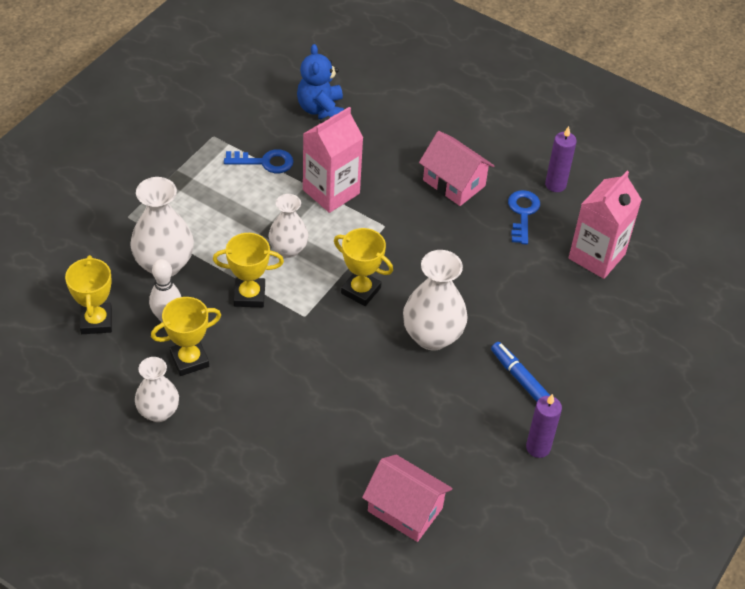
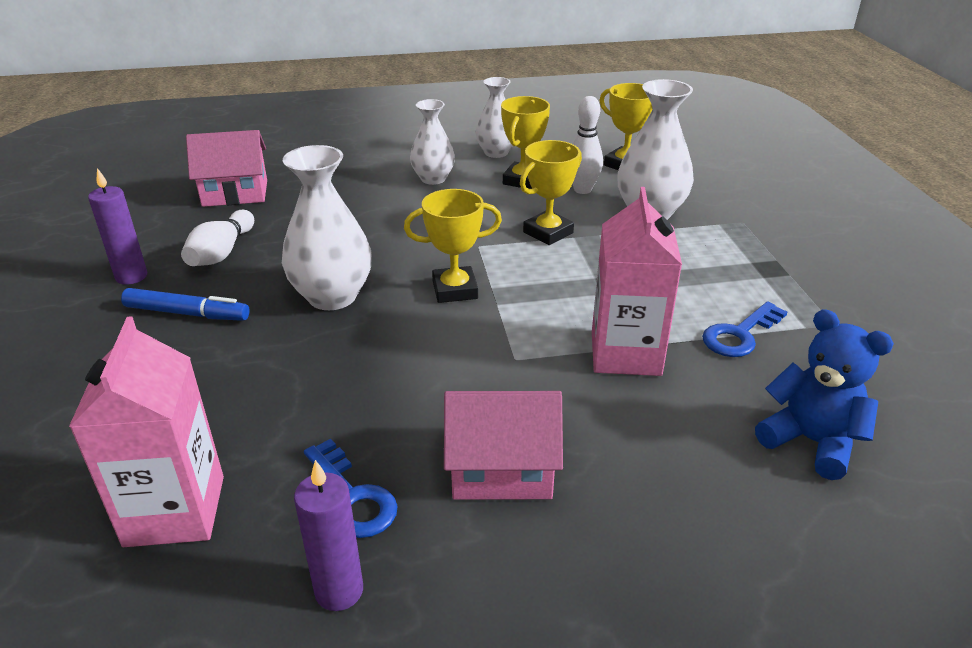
camera: 140 degrees right, 15 degrees down
(288, 249) = (575, 279): white vase -> white vase (433, 179)
(466, 432) = (221, 253): none -> white bowling pin

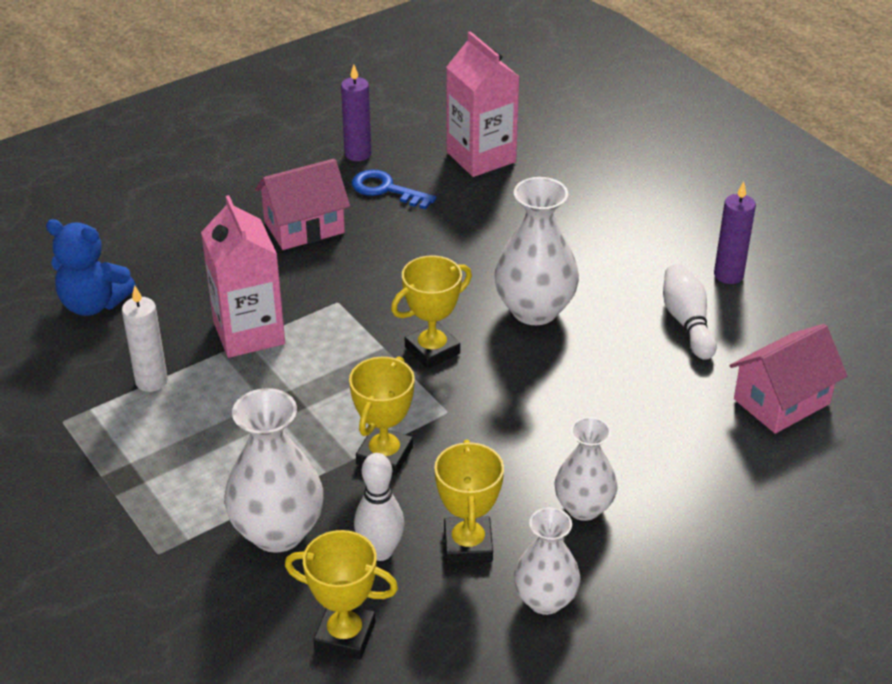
camera: 155 degrees right, 5 degrees up
(187, 313) = (634, 260): blue marker -> none
(739, 335) = (151, 381): blue key -> white candle

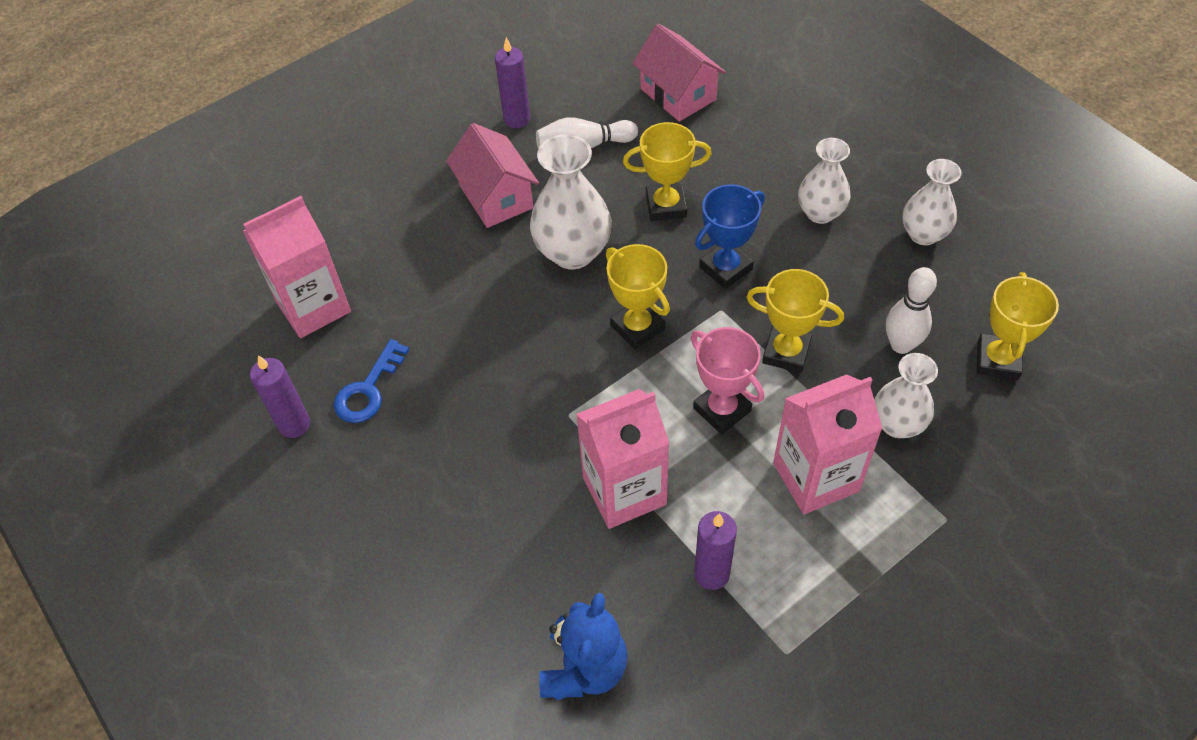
camera: 90 degrees left, 15 degrees up
(151, 381) = (711, 574): white candle -> purple candle
(231, 461) = (816, 477): none -> pink carton
(278, 532) = (897, 424): white vase -> white vase, size x0.65
(304, 227) = (436, 462): pink house -> pink house (496, 197)
(322, 402) = (722, 409): none -> pink trophy
(468, 545) = (879, 285): yellow trophy -> yellow trophy (666, 206)
(504, 420) = (725, 268): none -> blue trophy

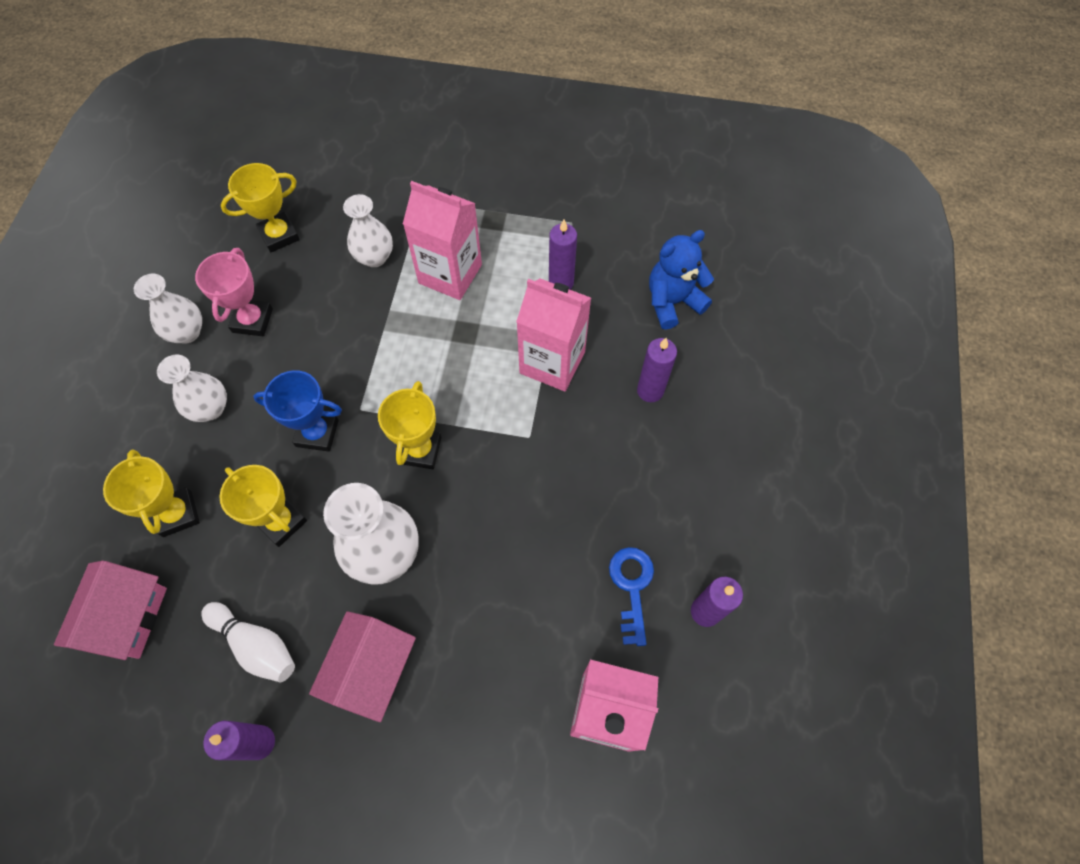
camera: 135 degrees left, 10 degrees up
(368, 389) = (631, 587): blue key -> blue key turned 75 degrees counterclockwise
(510, 552) = (650, 391): none -> purple candle
(722, 409) = (445, 352): pink trophy -> pink trophy (252, 320)
(786, 352) = (366, 347): yellow trophy -> yellow trophy (177, 514)
(901, 345) = (306, 289): white bowling pin -> none

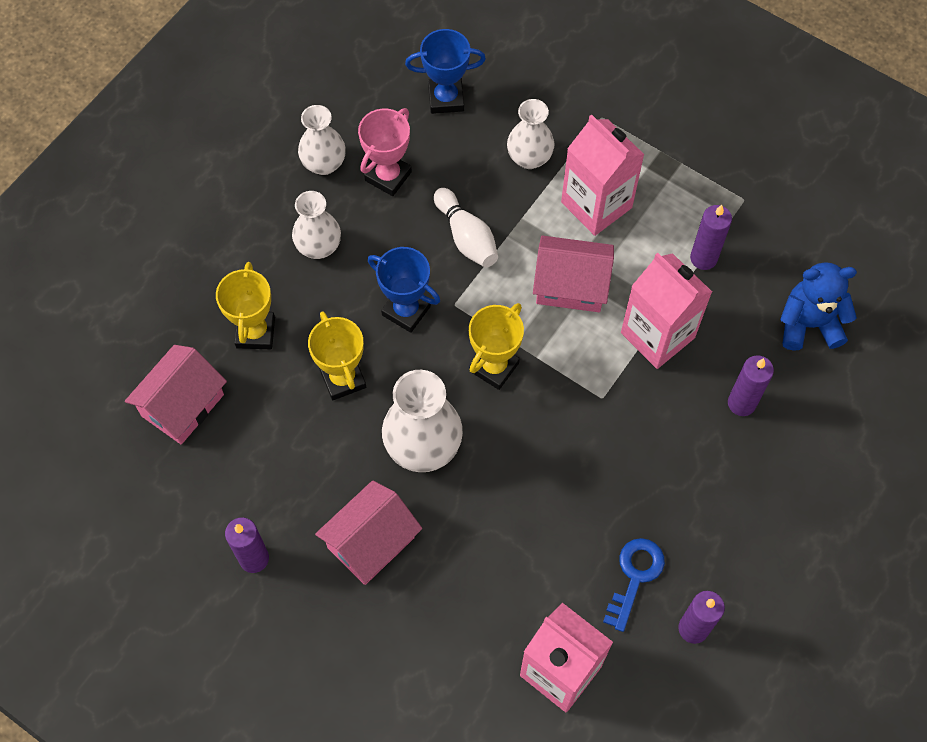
camera: 25 degrees right, 0 degrees up
(256, 645) = (281, 477): white bowling pin -> white bowling pin (466, 237)
(279, 235) = (446, 98): yellow trophy -> blue trophy
(458, 350) = (571, 285): none -> pink house

